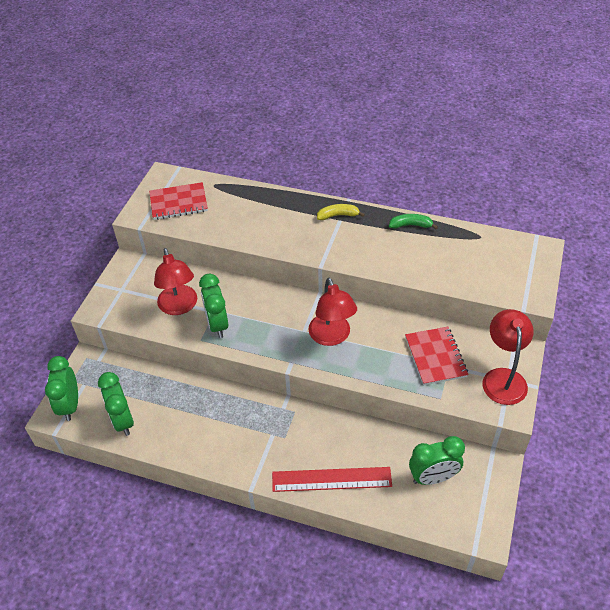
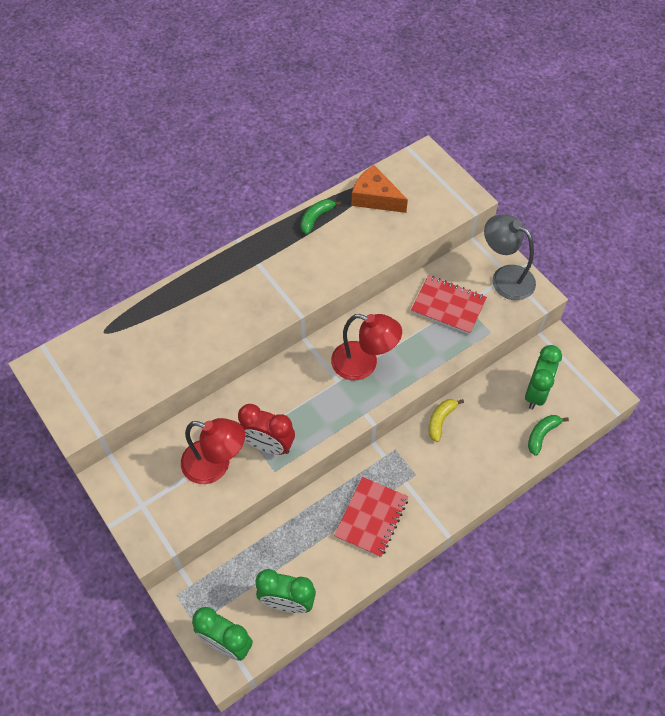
camera: 55 degrees left, 10 degrees up
(178, 203) = (98, 378): red notebook -> red notebook (371, 517)
(217, 324) = (268, 445): green clock -> red clock
(331, 479) = (484, 466): red ruler -> none
(338, 215) = (251, 261): yellow banana -> yellow banana (440, 420)
(397, 505) = (542, 435): none -> green banana
(466, 245) = (375, 198): none -> orange cheese
(503, 378) = (505, 277): red lamp -> grey lamp

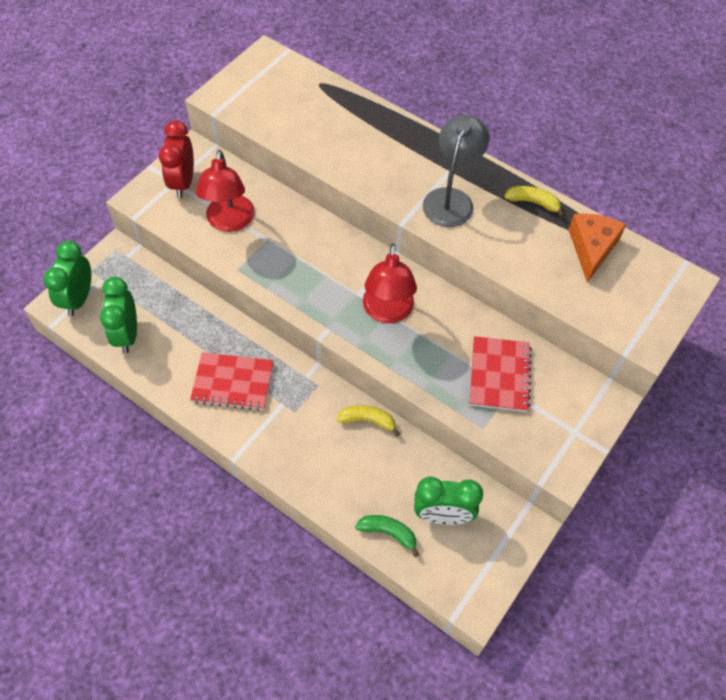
camera: 70 degrees right, 0 degrees up
(268, 445) = (263, 256): red clock -> red clock (183, 183)
(316, 218) = (533, 202): green banana -> yellow banana
(505, 277) = (570, 427): grey lamp -> grey lamp (451, 199)

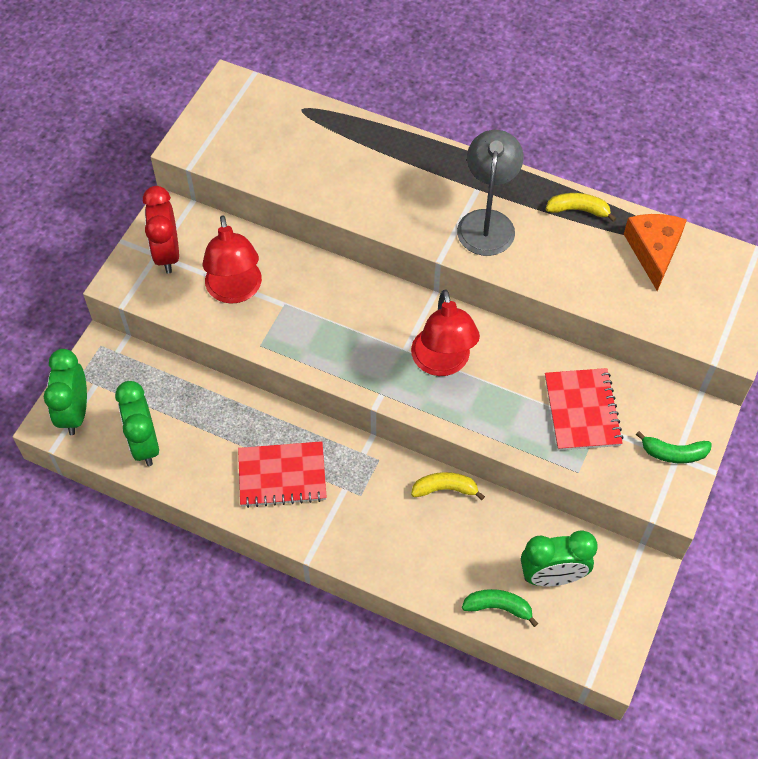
camera: 10 degrees left, 0 degrees up
(573, 428) = (673, 453): none -> green banana

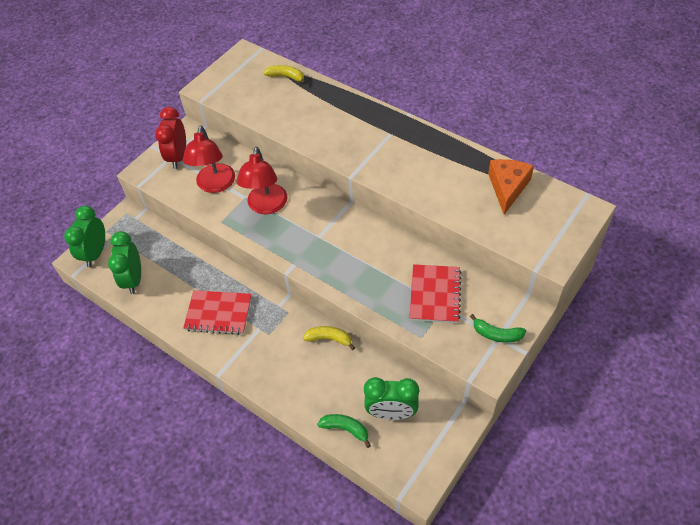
camera: 15 degrees right, 5 degrees down
(442, 363) = (342, 249): red lamp -> red lamp (266, 206)
(487, 222) = (391, 155): grey lamp -> none
(578, 210) = (459, 154): yellow banana -> yellow banana (286, 77)

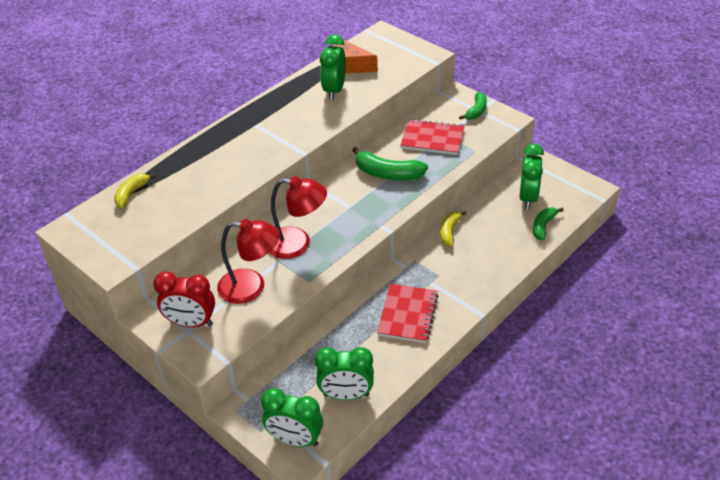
camera: 85 degrees left, 10 degrees down
(370, 261) = (388, 174): none -> green banana
(458, 183) = (334, 90): none -> green clock

